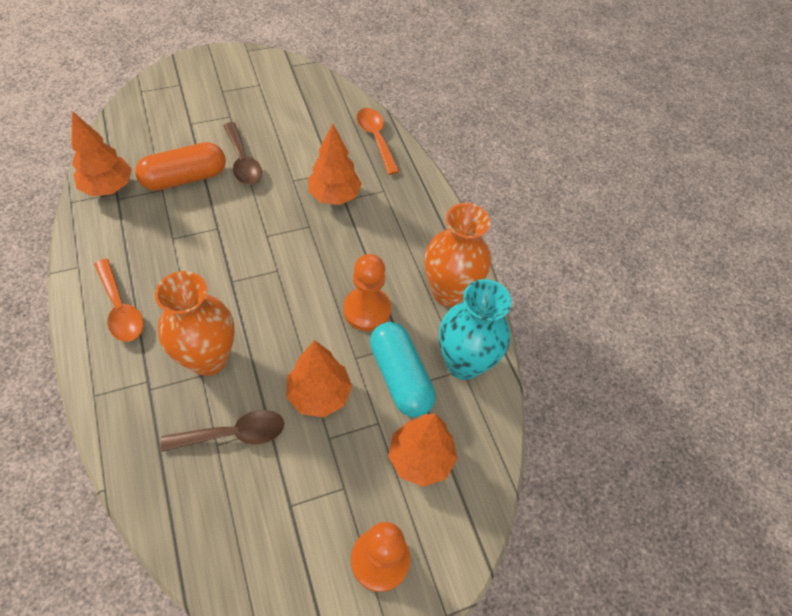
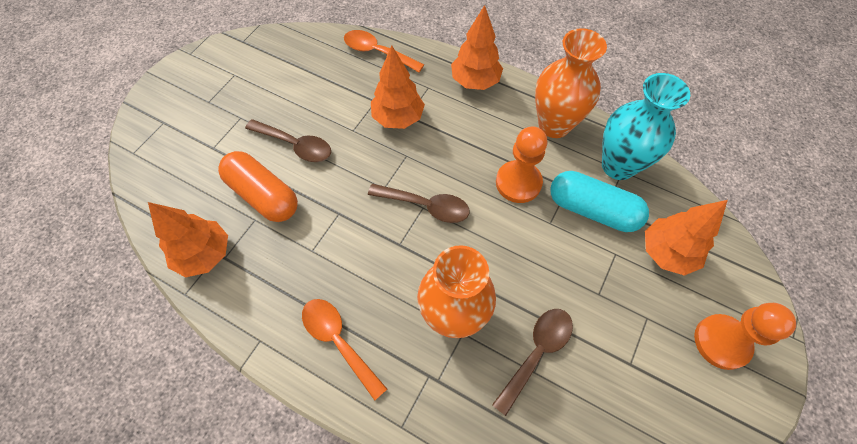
camera: 35 degrees left, 5 degrees up
(120, 308) = (338, 341): orange spoon -> orange spoon turned 150 degrees counterclockwise
(185, 178) = (263, 195): orange capsule -> orange capsule turned 75 degrees counterclockwise
(280, 271) = (426, 206): none -> brown spoon
(319, 395) = (558, 270): orange tree -> orange tree (475, 82)

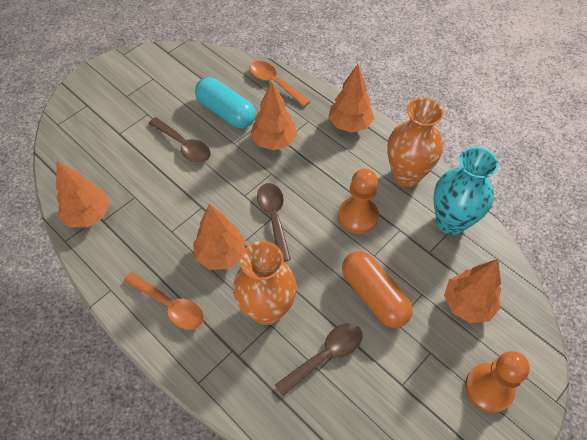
camera: 15 degrees right, 5 degrees down
(263, 195) = (147, 179): orange capsule -> orange capsule (374, 295)
(338, 341) = (170, 305): orange spoon -> orange spoon turned 150 degrees clockwise
(379, 264) = (221, 254): none -> orange tree
(426, 206) = (274, 217): brown spoon -> brown spoon turned 135 degrees counterclockwise
(592, 210) = (414, 253): turquoise capsule -> turquoise capsule (226, 112)

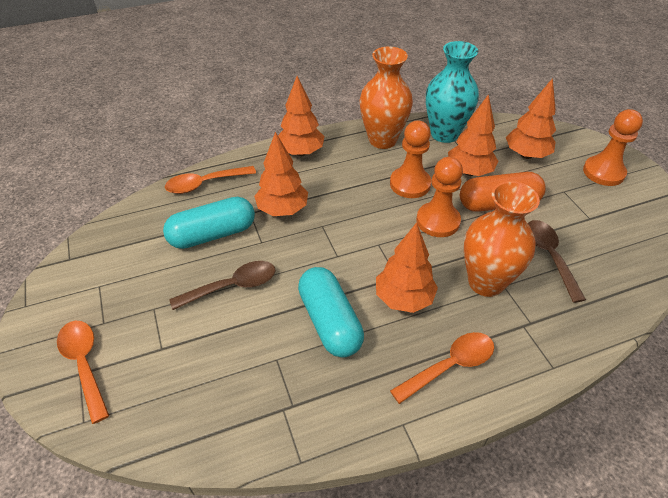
camera: 65 degrees left, 10 degrees down
(88, 215) = (274, 420): orange tree -> orange tree (469, 171)
(93, 104) = (84, 364): none -> orange spoon
(178, 215) = (329, 322): none -> turquoise capsule
(274, 217) = (379, 241): brown spoon -> none
(322, 252) = (438, 221): none -> orange pawn

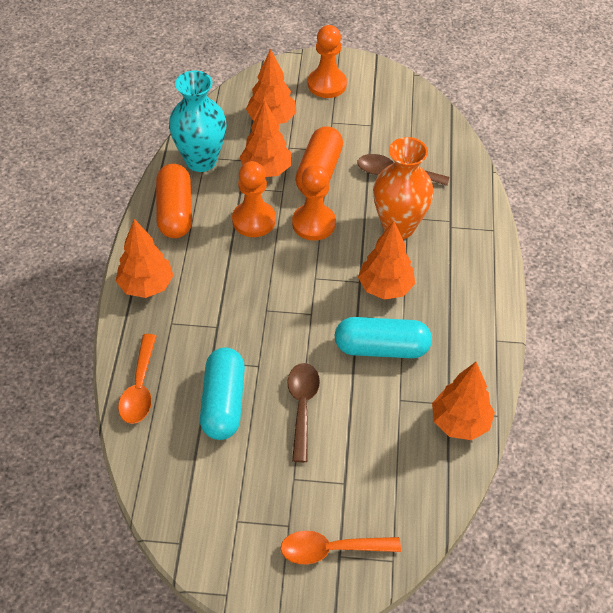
camera: 65 degrees left, 5 degrees up
(282, 210) = (225, 333): orange tree -> orange tree (460, 422)
(382, 140) = (175, 212): orange vase -> orange capsule
(450, 366) = (462, 289): orange spoon -> none

